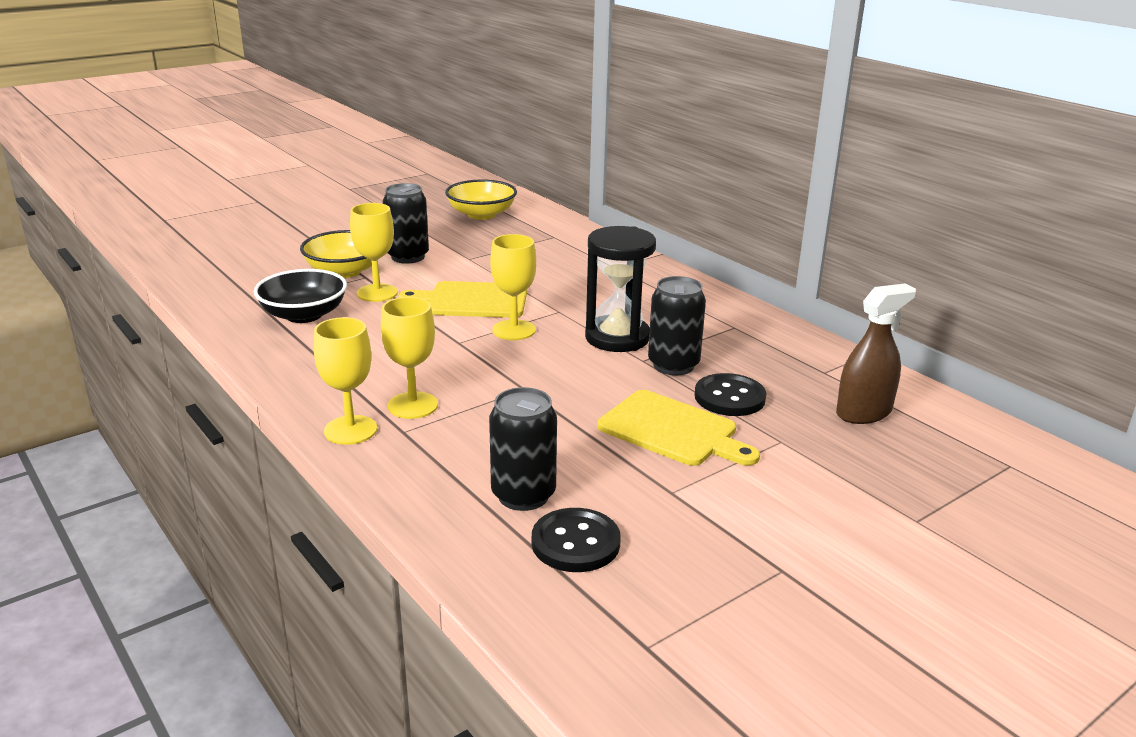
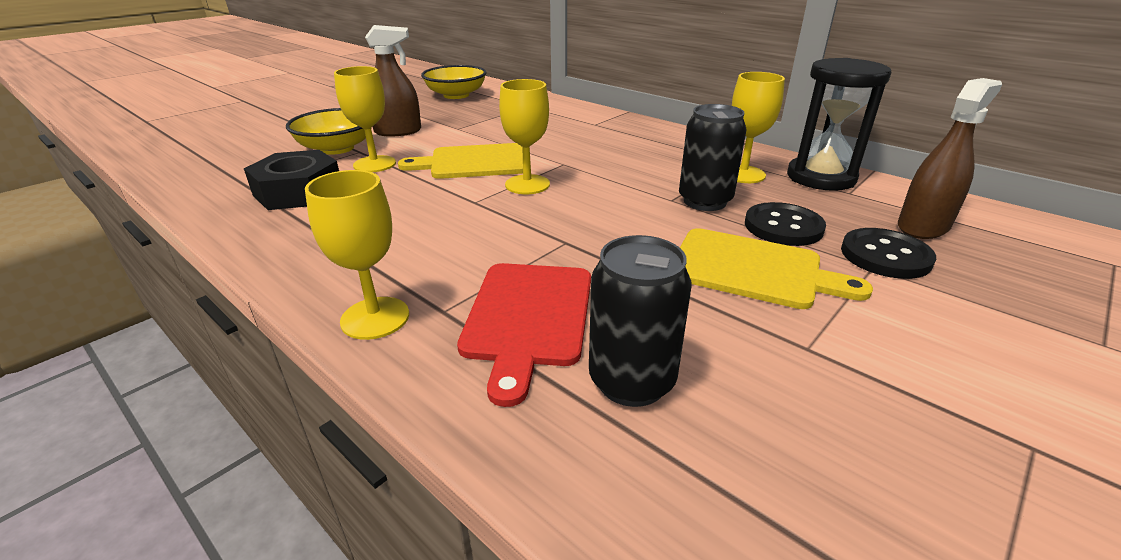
camera: 10 degrees left, 5 degrees up
(304, 315) = (298, 191): black bowl -> black nut
(408, 257) = (398, 131): black can -> brown spray bottle
(413, 405) = (445, 276): yellow goblet -> yellow goblet (743, 174)
(467, 444) = (528, 317): none -> red cutting board
(575, 543) = (741, 449): black button -> black button (885, 256)
(617, 338) = (633, 181): black hourglass -> black hourglass (820, 177)

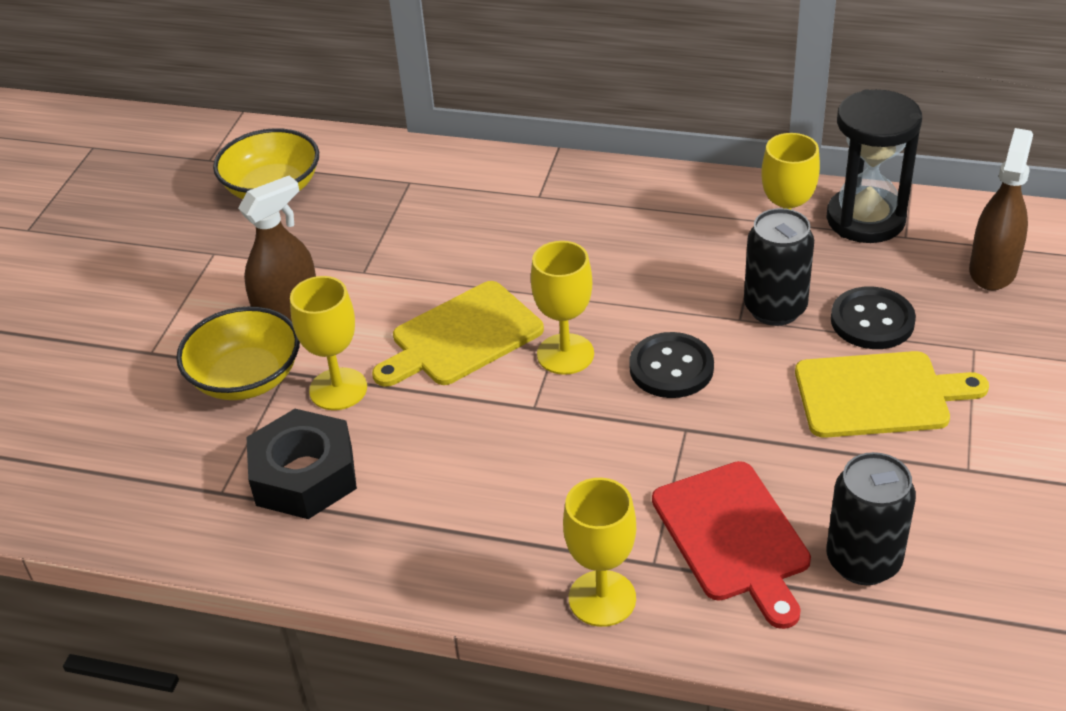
camera: 25 degrees left, 10 degrees up
(885, 256) = (978, 328): black button -> black button (671, 368)

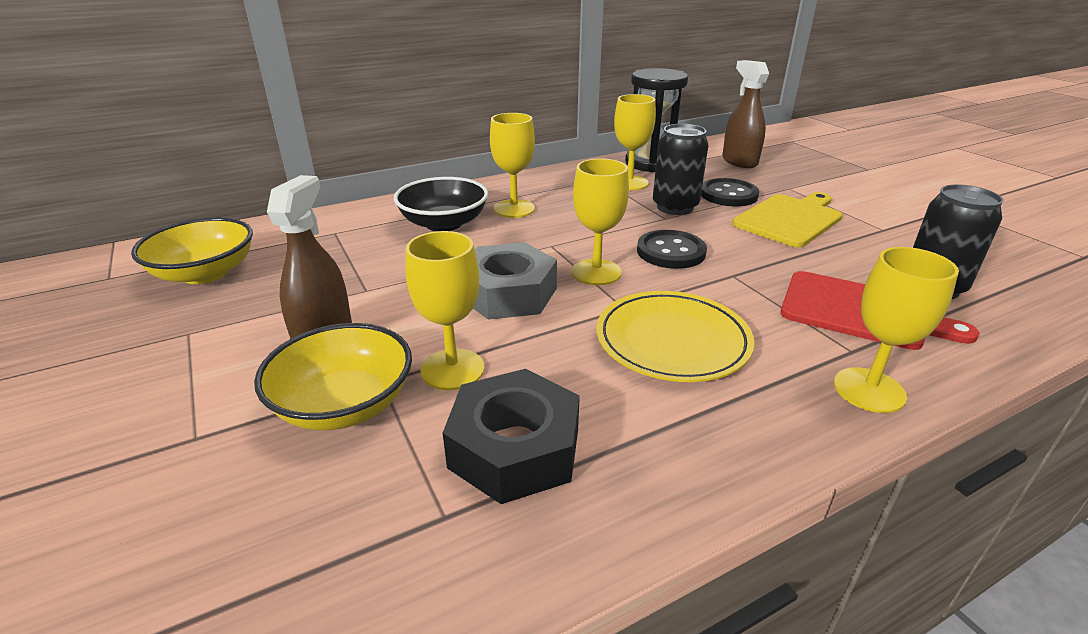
camera: 45 degrees left, 10 degrees down
(462, 337) = (508, 293): yellow cutting board -> grey nut
(512, 216) = (444, 223): none -> black bowl
(522, 462) = (672, 341): none -> yellow plate
(602, 226) = (514, 209): none -> yellow goblet

